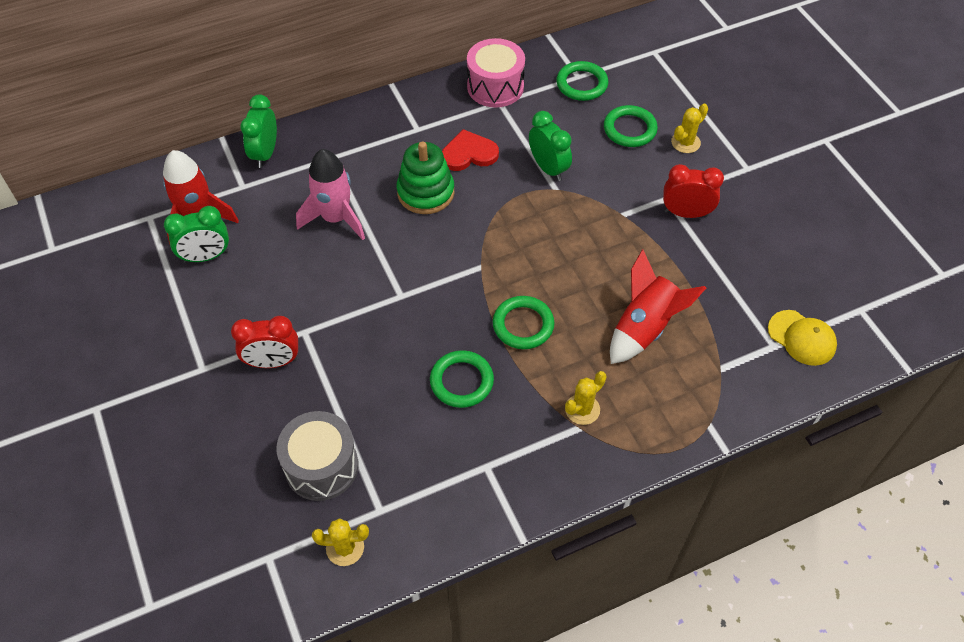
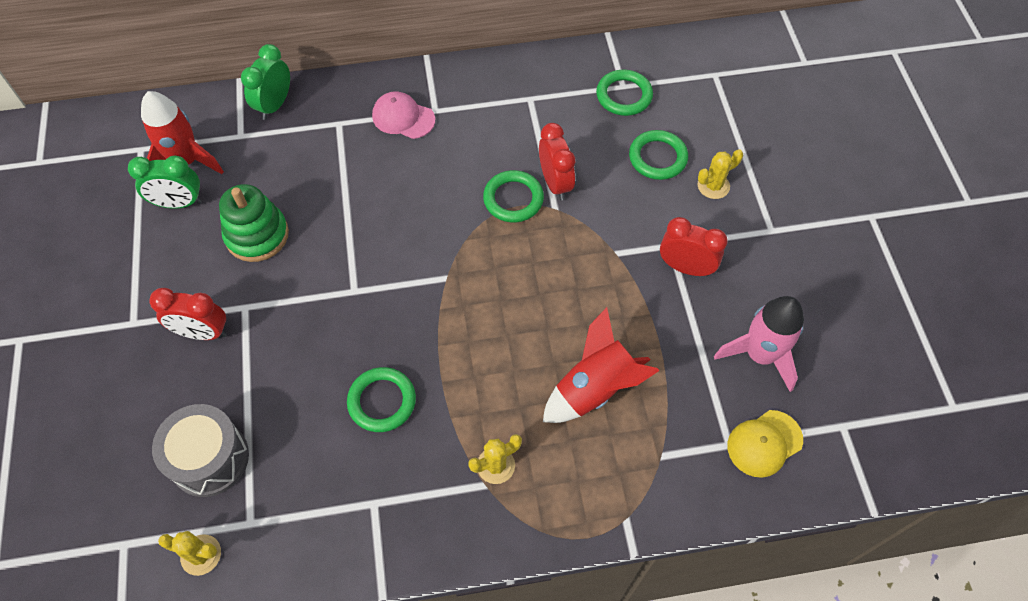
camera: 15 degrees right, 5 degrees up
(335, 218) = (319, 190): pink rocket -> pink rocket (760, 355)
(390, 141) = (403, 117): none -> pink cap
(425, 192) = (419, 182): green stacking toy -> green stacking toy (257, 235)
(469, 154) = (478, 149): red heart -> none
(495, 87) = (531, 80): pink drum -> none
(523, 325) = (467, 354): green ring -> green ring (513, 199)
(548, 168) = (555, 183): green clock -> red clock
(802, 338) = (764, 443): yellow cap -> yellow cap turned 90 degrees clockwise

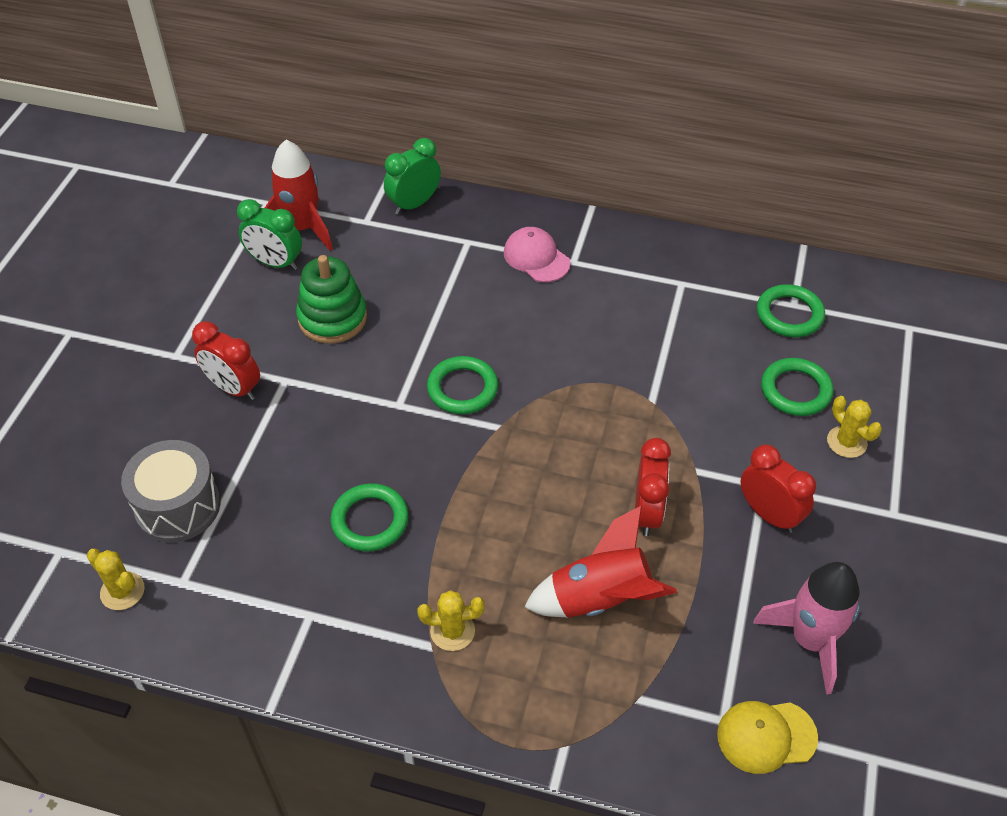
camera: 25 degrees right, 10 degrees down
(513, 199) = (611, 376): green ring -> green ring (462, 388)
(555, 183) = (665, 376): red clock -> red clock (647, 513)
(713, 186) = (846, 442): yellow cactus -> yellow cactus turned 60 degrees clockwise

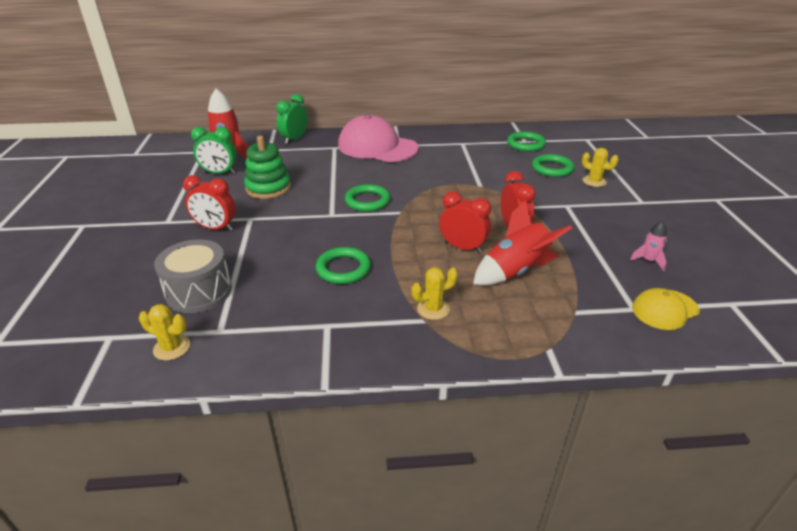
camera: 20 degrees left, 15 degrees down
(536, 258) = (377, 147): pink cap -> pink cap, size x1.92
(769, 514) = (580, 215): red clock -> red clock (462, 248)
(810, 640) = (648, 260): pink rocket -> pink rocket, size x0.50

